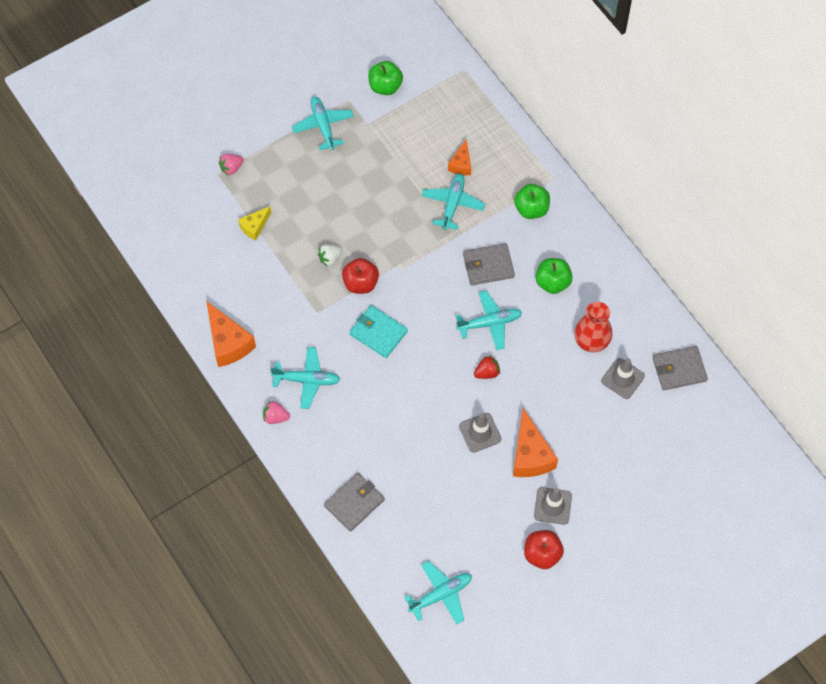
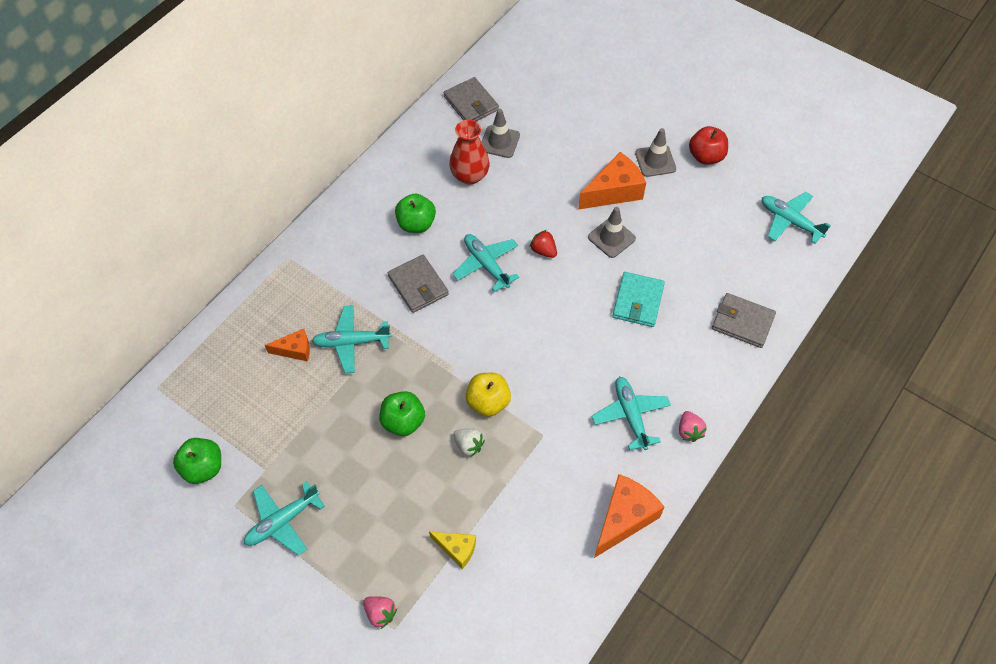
camera: 110 degrees left, 5 degrees down
(360, 283) = (488, 402): red apple -> yellow apple
(378, 333) = (542, 363): turquoise wallet -> turquoise wallet (638, 301)
(531, 209) = (333, 266): green apple -> green apple (403, 421)

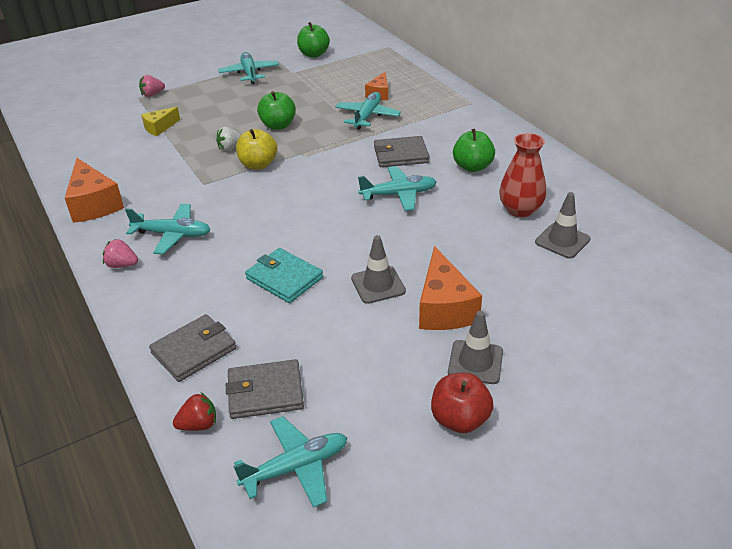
camera: 115 degrees right, 20 degrees down
(471, 103) = (633, 234): grey wallet -> grey wallet (265, 392)
(543, 251) = (392, 233): red strawberry -> red strawberry (199, 425)

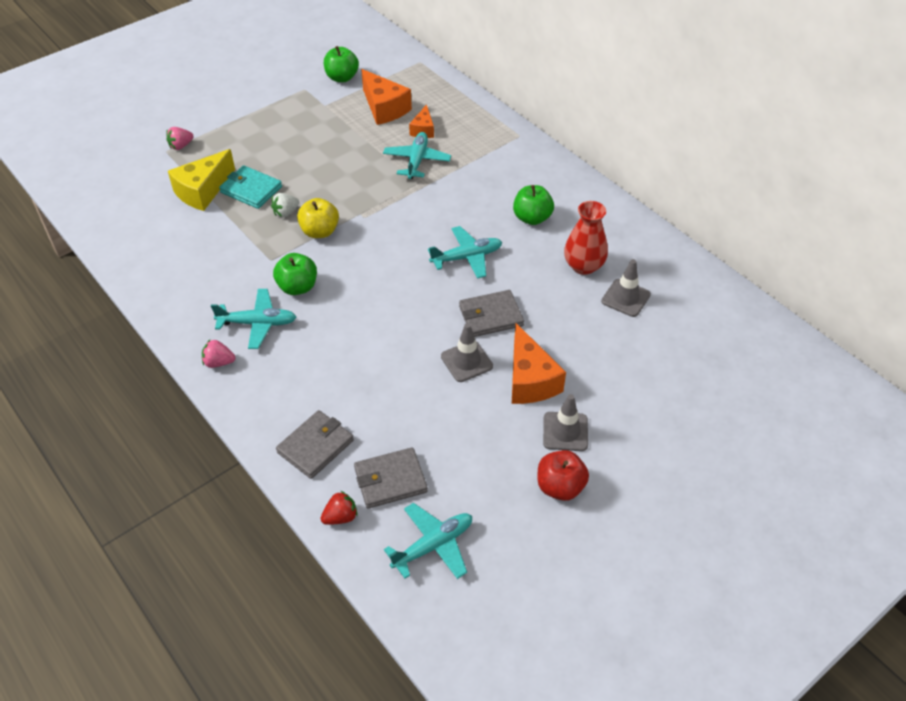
camera: 10 degrees left, 10 degrees up
(94, 204) = (166, 294): orange cheese -> orange cheese (384, 108)
(159, 128) = (203, 191): yellow cheese -> yellow cheese, size x1.74
(249, 73) = (278, 109): turquoise plane -> none
(278, 125) = (327, 179): green apple -> green apple (297, 287)
(284, 278) = (379, 362): turquoise wallet -> turquoise wallet (251, 190)
(401, 155) = (460, 208): grey wallet -> grey wallet (491, 316)

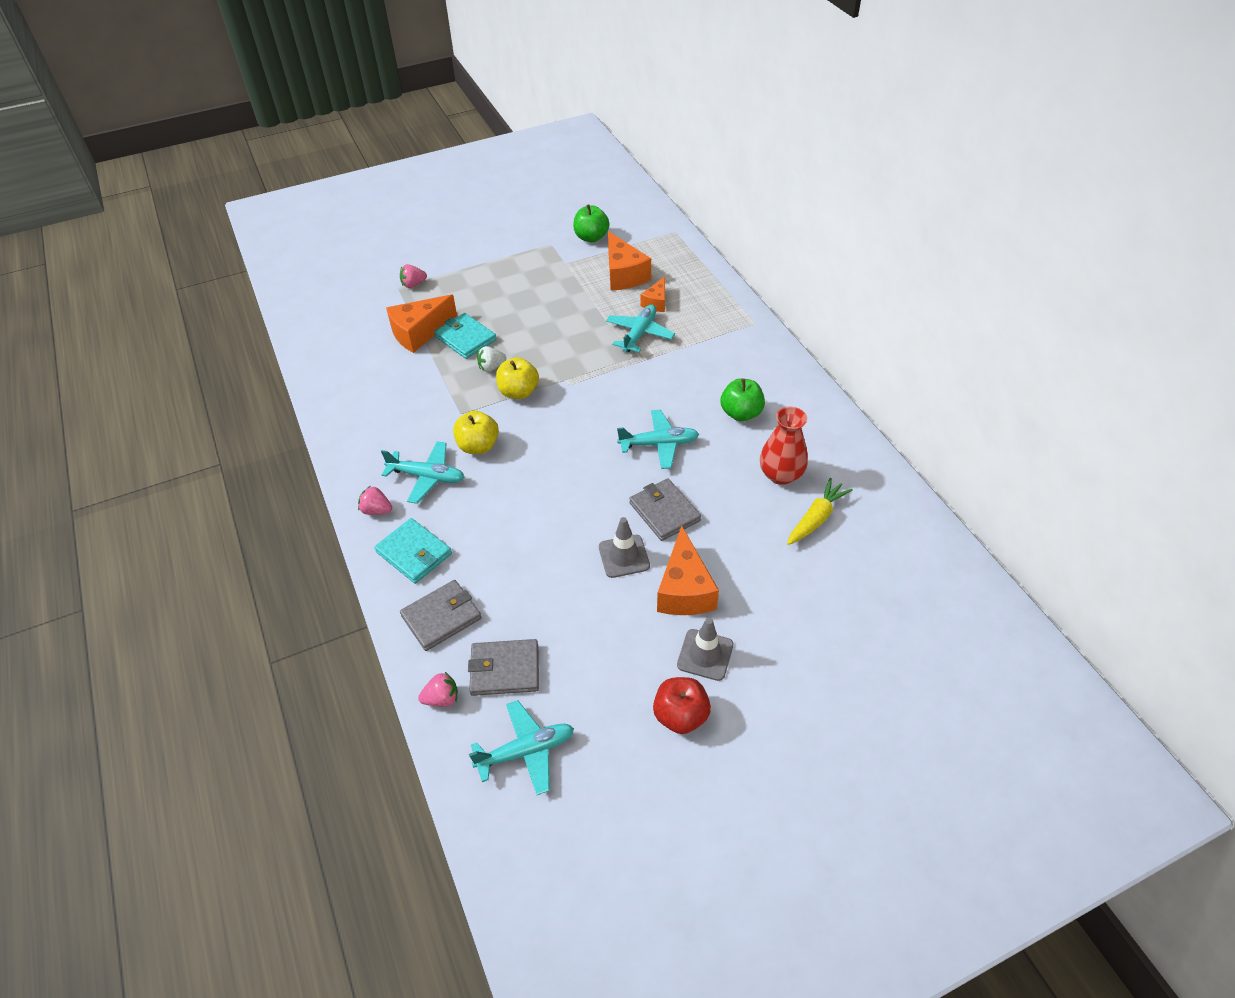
camera: 15 degrees right, 0 degrees up
(203, 191) = (419, 333): yellow cheese -> orange cheese
(269, 394) = (414, 553): none -> turquoise wallet
(297, 287) = (478, 446): green apple -> yellow apple
(340, 517) = (442, 698): red strawberry -> pink strawberry
(491, 316) = (664, 512): grey wallet -> grey wallet turned 60 degrees clockwise
(625, 298) = (816, 518): grey traffic cone -> yellow carrot

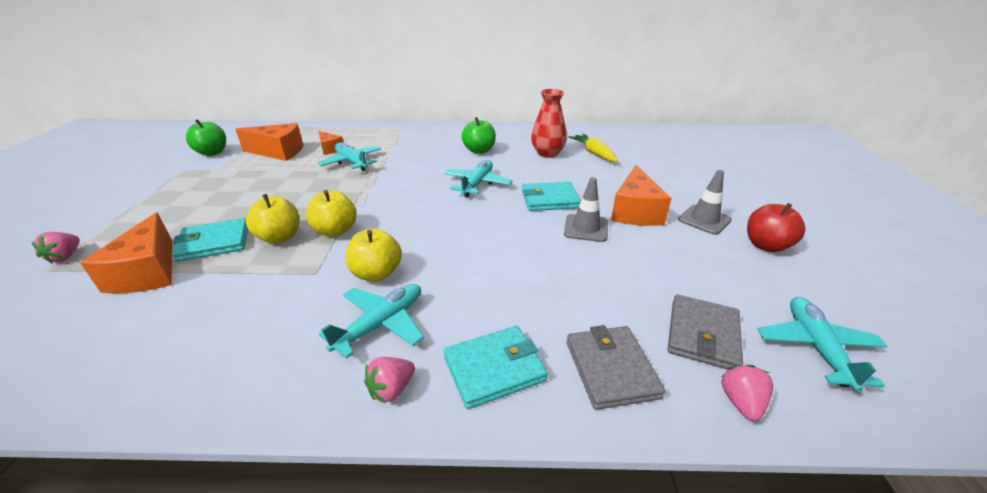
camera: 65 degrees left, 15 degrees down
(491, 367) = (280, 237): white strawberry -> yellow apple
(664, 512) = (549, 199): grey wallet -> turquoise wallet
(684, 589) = (635, 211): orange cheese -> orange cheese turned 75 degrees clockwise

